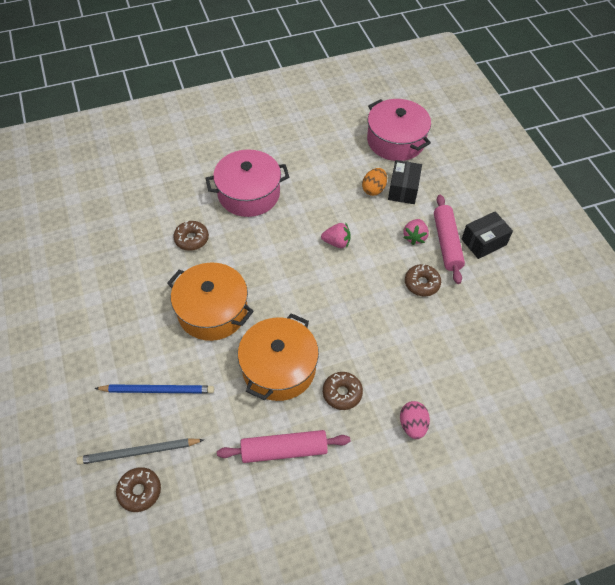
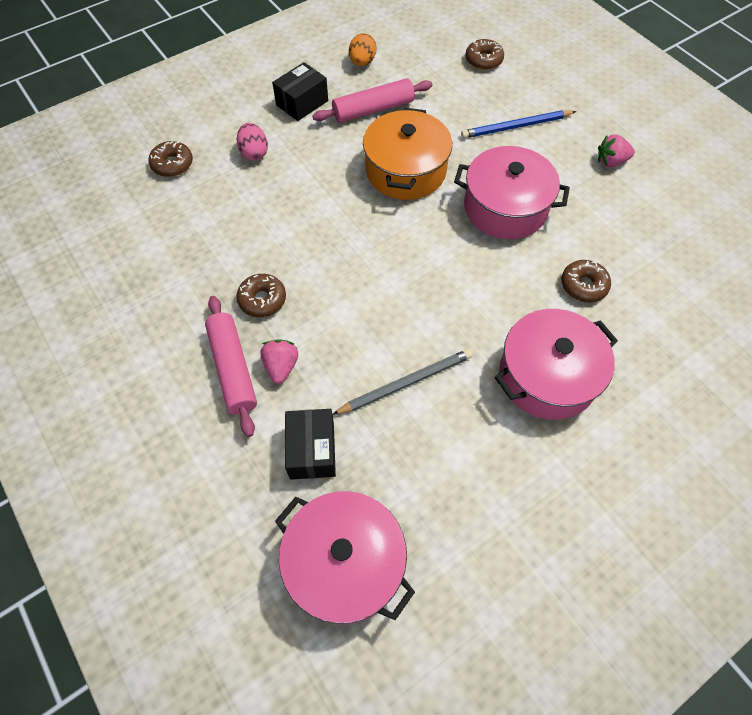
camera: 165 degrees right, 5 degrees up
(138, 452) = (501, 82): grey pencil -> grey pencil (406, 383)
(212, 311) = (505, 207): orange pot -> pink pot
(336, 242) = (390, 329): pink strawberry -> pink strawberry (611, 162)
(342, 393) = (332, 163): brown donut -> brown donut (172, 164)
(373, 189) = (360, 437): orange egg -> orange egg (362, 62)
(483, 242) = (177, 384): black box -> black box (302, 103)

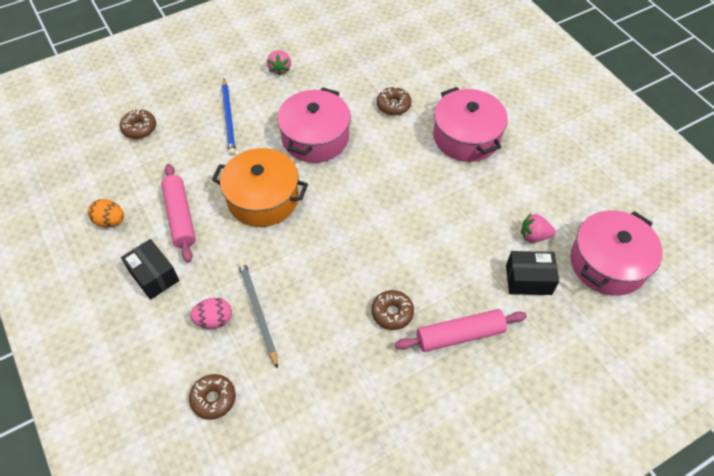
camera: 85 degrees left, 5 degrees down
(281, 366) = (458, 299): pink strawberry -> pink strawberry (534, 236)
(406, 383) = (472, 217): grey pencil -> grey pencil (258, 312)

